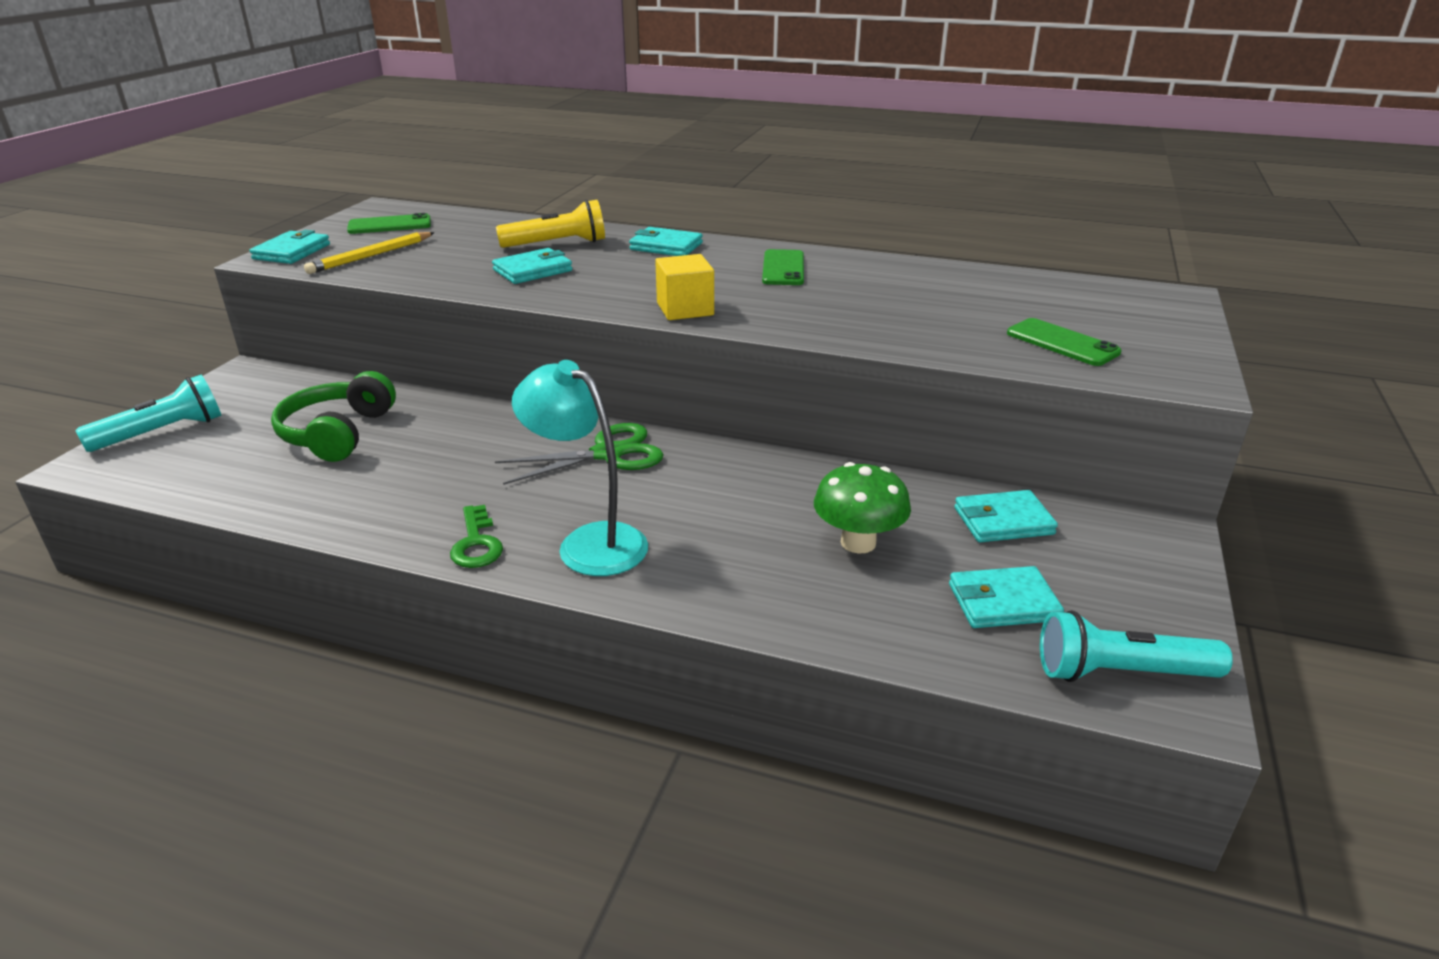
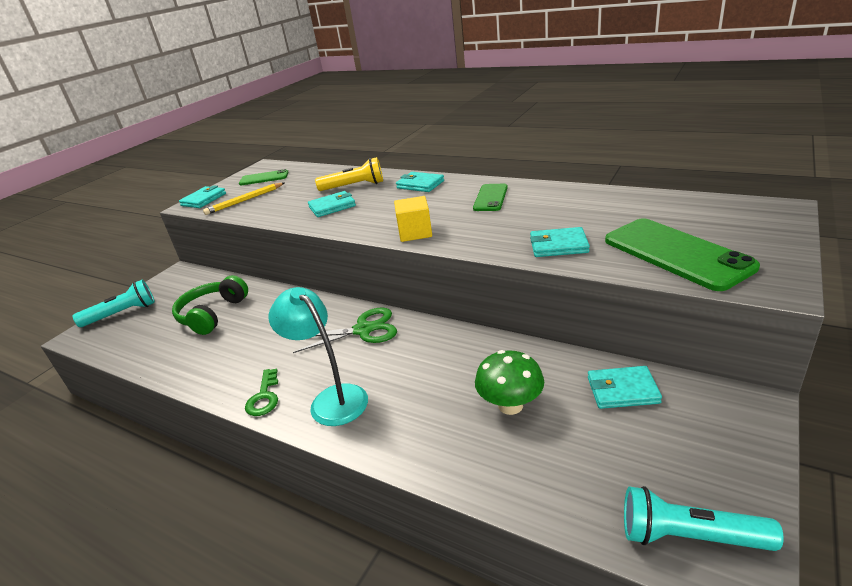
camera: 15 degrees right, 0 degrees up
(1003, 602) = (606, 463): turquoise wallet -> turquoise wallet (558, 245)
(1062, 343) = (676, 253): green phone -> green phone, size x1.78

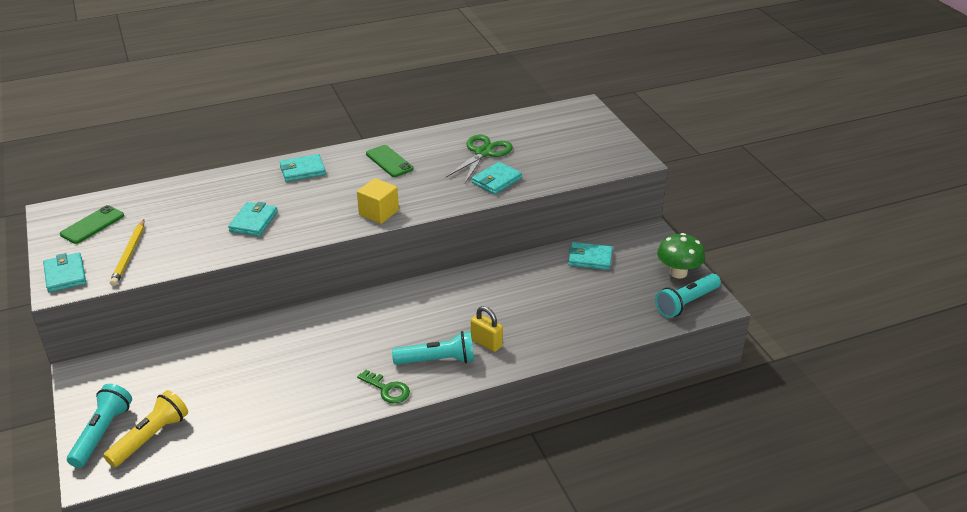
camera: 55 degrees left, 5 degrees up
(212, 314) = (216, 376): green headphones -> none
(332, 399) = (437, 360): turquoise lamp -> turquoise flashlight
(354, 186) = (234, 195): yellow flashlight -> yellow flashlight (150, 437)
(363, 330) = (383, 312): green scissors -> green scissors (483, 153)
(390, 411) = (486, 343): none -> yellow padlock
(510, 405) = (547, 299): green mushroom -> green mushroom (678, 272)
(622, 390) = (590, 258): turquoise wallet -> turquoise wallet turned 60 degrees clockwise
(676, 253) = (568, 159): green phone -> none

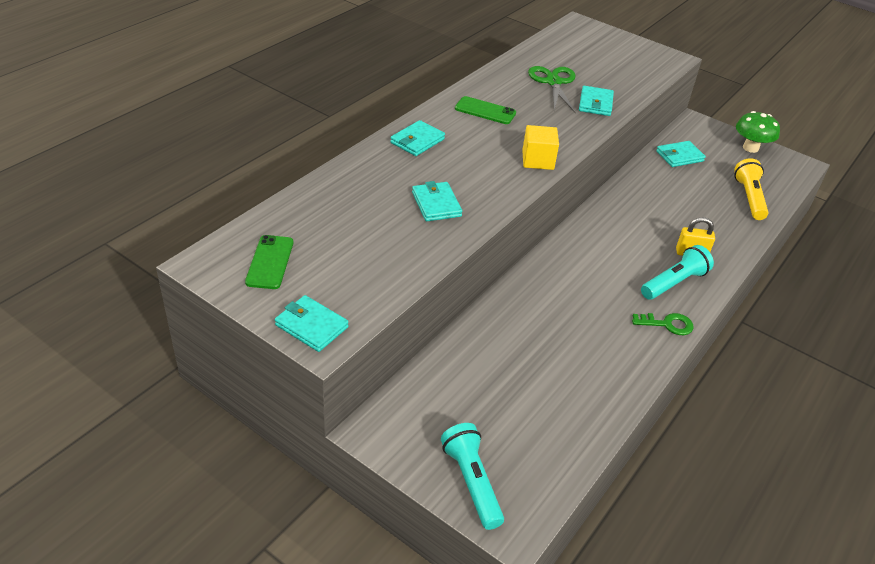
camera: 35 degrees left, 5 degrees up
(129, 254) = (353, 279): yellow pencil -> none
(150, 437) = (523, 463): yellow flashlight -> yellow flashlight (749, 198)
(686, 303) = (783, 170): turquoise flashlight -> none

